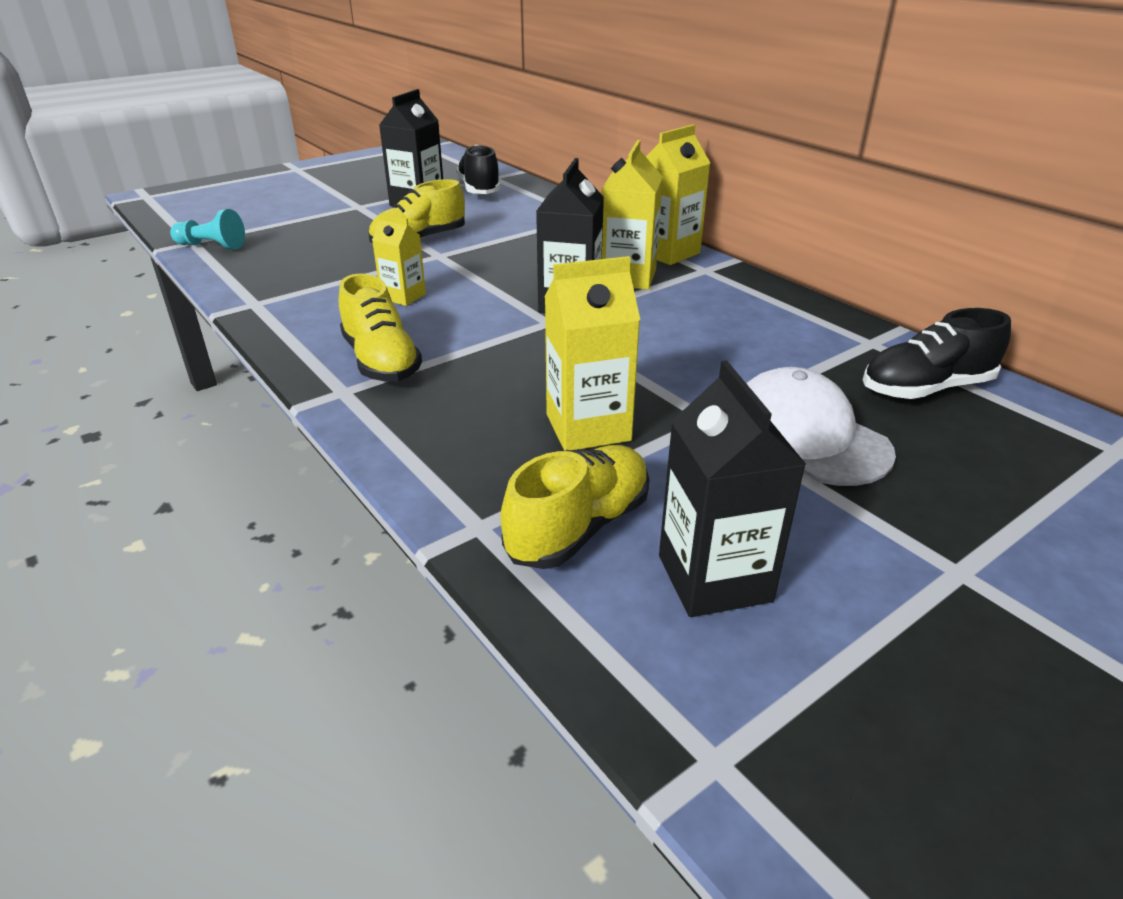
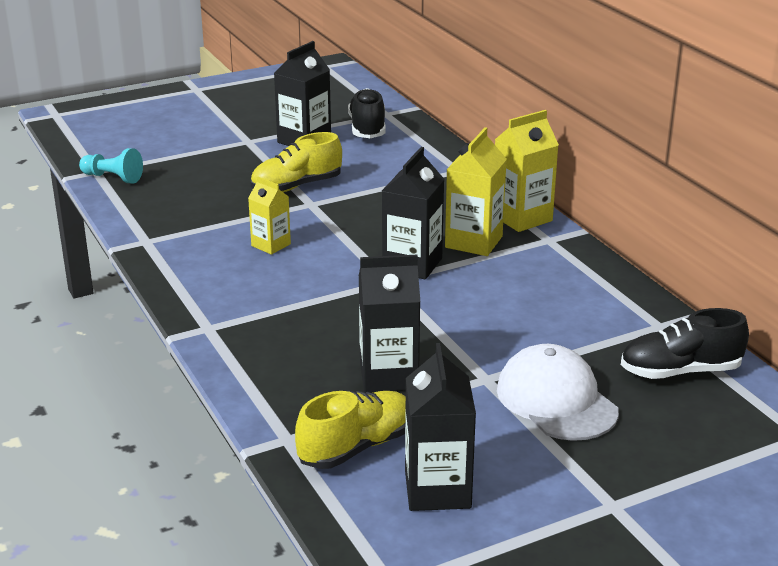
camera: 10 degrees right, 5 degrees down
(381, 361) = (241, 305): yellow shoe -> none
(588, 427) = (388, 376): yellow carton -> black carton

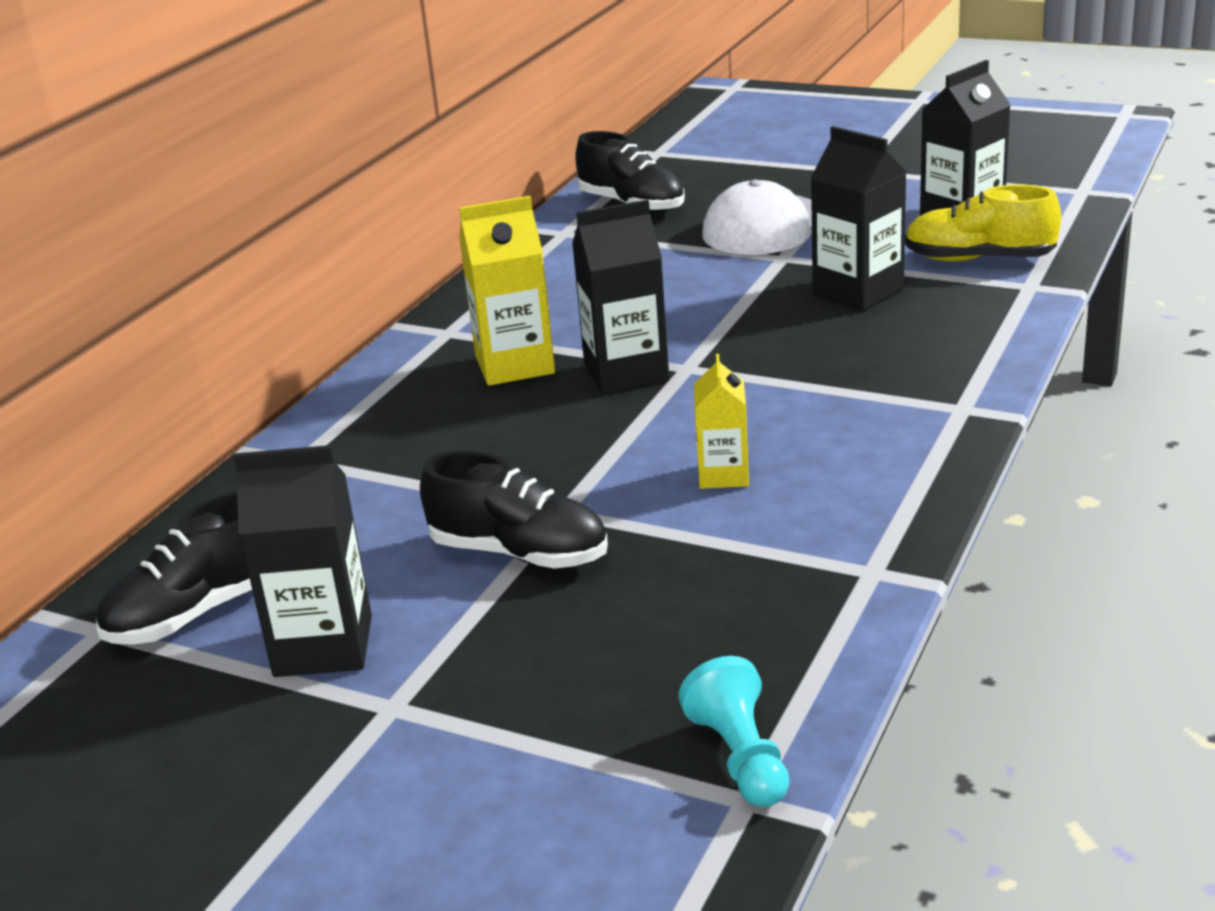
camera: 125 degrees left, 0 degrees up
(296, 186) = (519, 553): yellow shoe -> black shoe
(522, 218) = (407, 365): yellow carton -> none

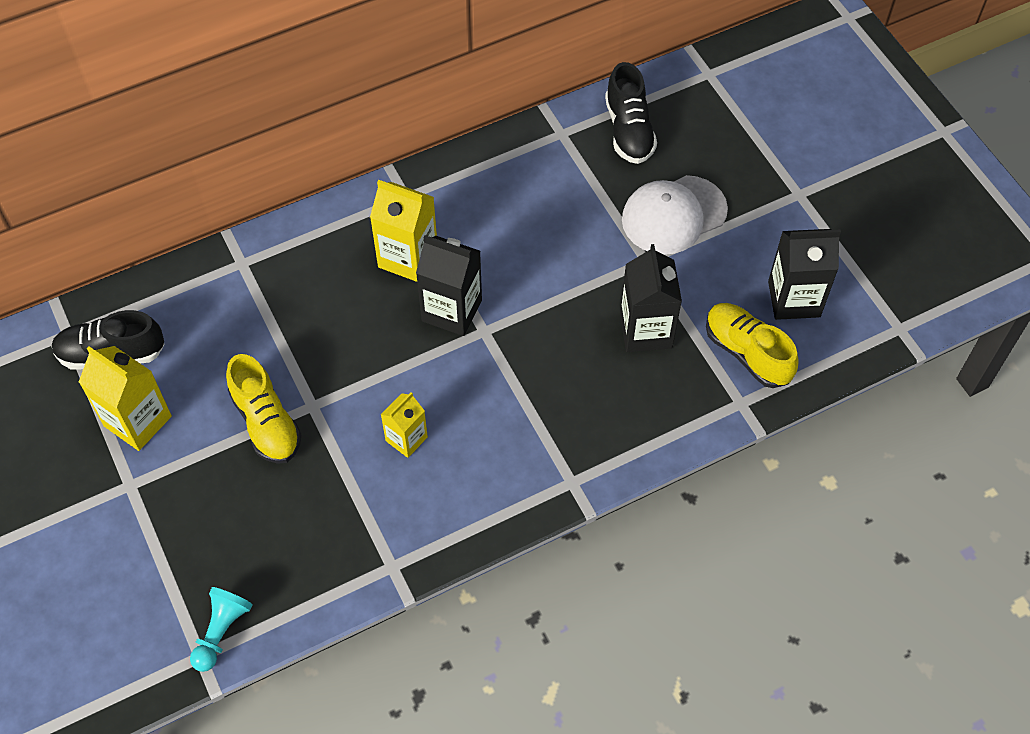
camera: 35 degrees right, 30 degrees up
(323, 646) = (138, 421): black carton -> yellow carton
(519, 553) = (266, 422): black shoe -> yellow shoe

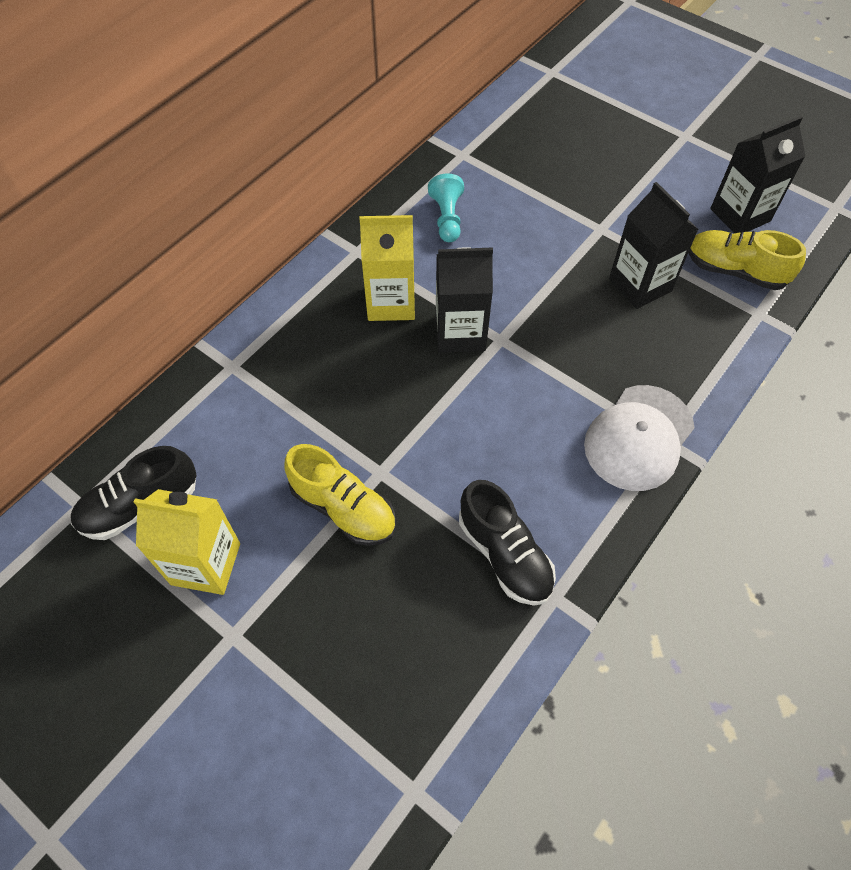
camera: 25 degrees left, 0 degrees up
(221, 632) = (421, 752): turquoise pawn -> turquoise pawn (447, 218)
(406, 439) = (491, 466): yellow carton -> none
(628, 130) = (517, 134): black shoe -> black shoe (504, 554)
(674, 215) = (598, 185): white cap -> white cap (639, 437)

